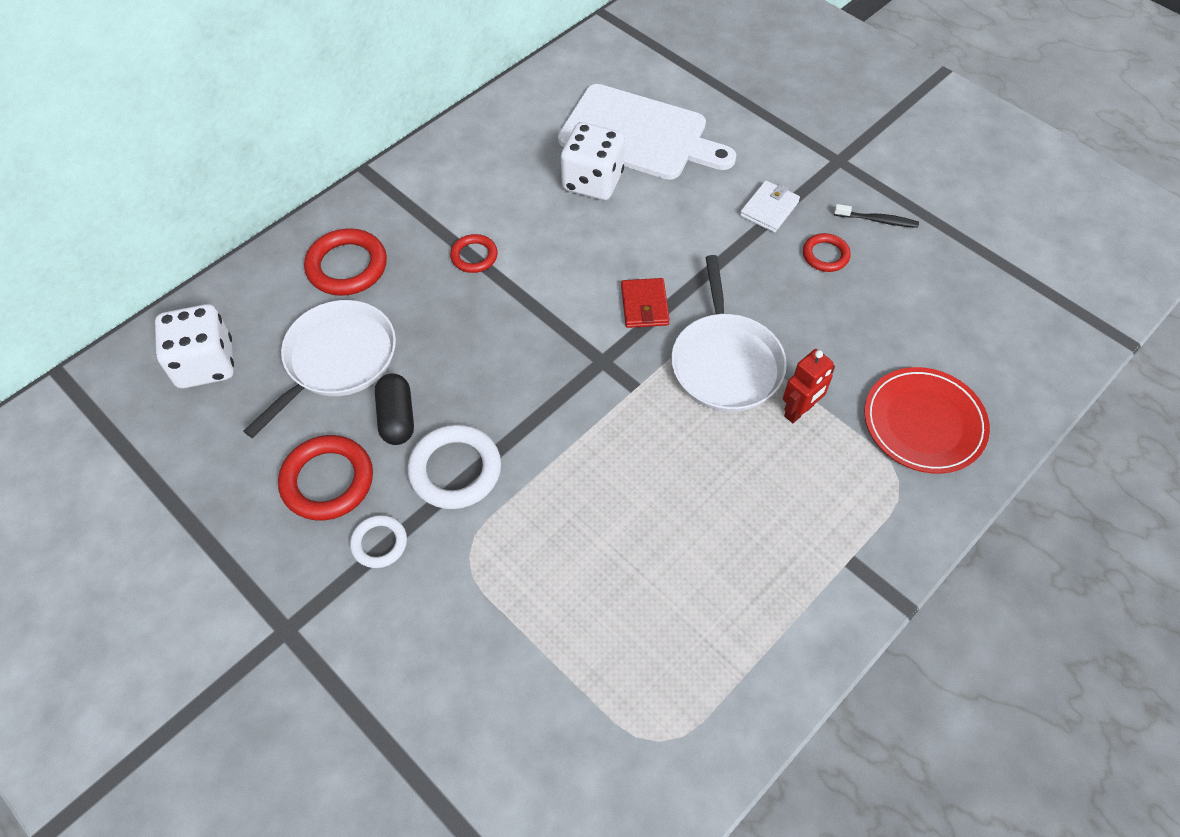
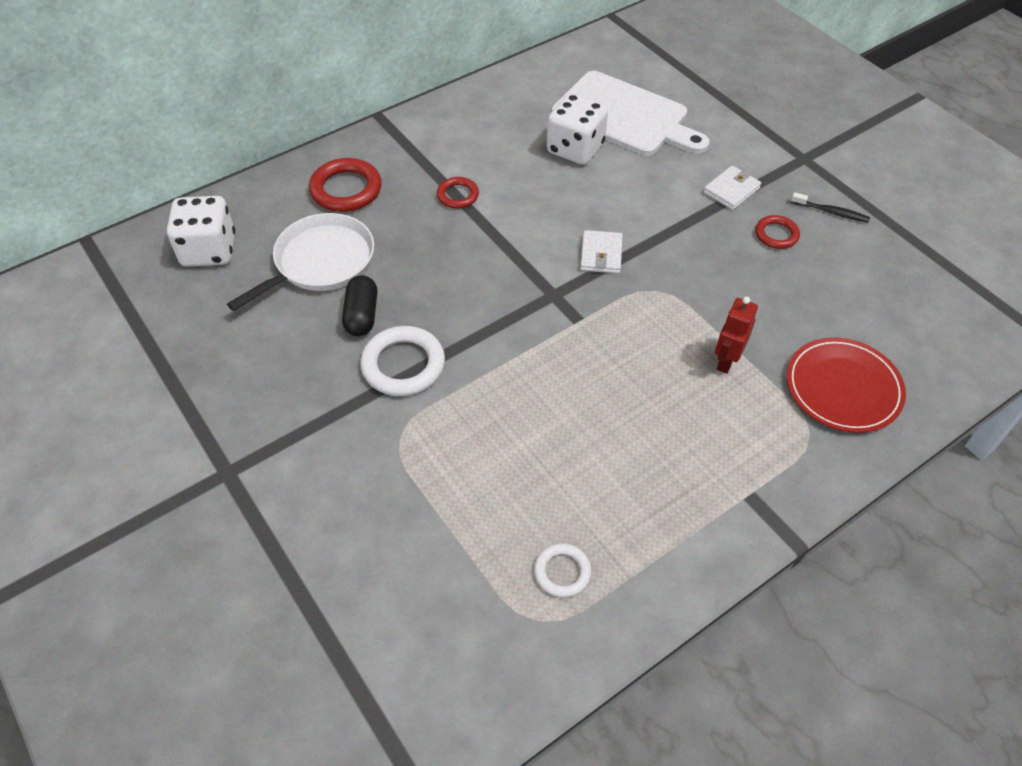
camera: 10 degrees right, 5 degrees down
(327, 481) = (290, 357): red ring -> none
(379, 543) = (323, 414): white ring -> white ring (562, 572)
(644, 305) = (601, 254): red wallet -> white wallet
(725, 362) = (665, 311): white pan -> none
(799, 411) = (726, 361): red robot -> red robot turned 150 degrees clockwise

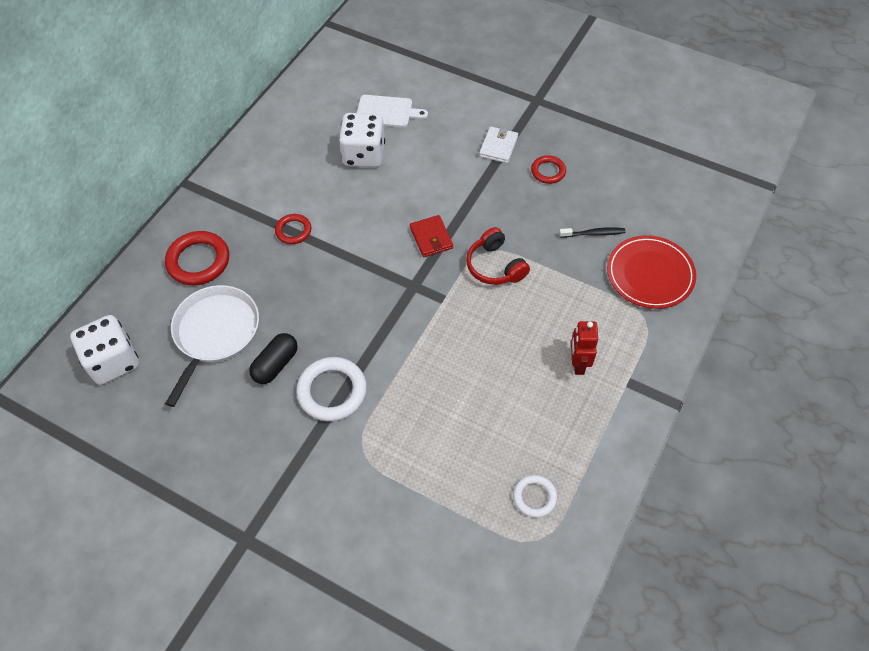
camera: 25 degrees left, 5 degrees up
(362, 315) = (276, 364): black capsule -> black capsule turned 60 degrees clockwise
(601, 254) = (431, 238): white wallet -> red wallet
(625, 116) = (387, 112): white cutting board -> white cutting board, size x0.54
(657, 309) = (495, 266): none -> red headphones
(726, 361) = (563, 287): red robot -> red robot (578, 363)
(831, 212) = (576, 138): black toothbrush -> black toothbrush (593, 234)

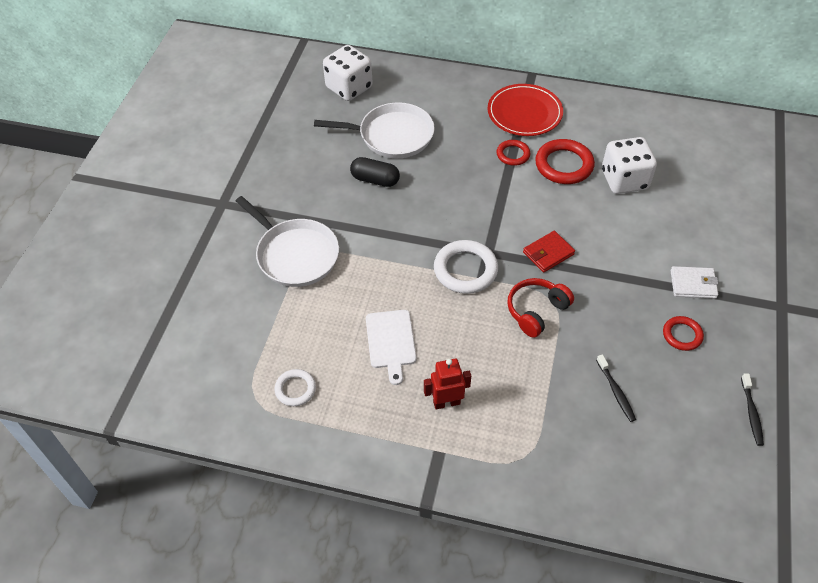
camera: 75 degrees right, 5 degrees down
(198, 261) = (457, 105): red ring -> red ring (564, 165)
(332, 391) = (361, 222): white ring -> white ring (465, 270)
(355, 468) = (295, 254): none -> white pan
(387, 112) = (688, 184): white cutting board -> white cutting board (391, 342)
(630, 154) = (751, 413): none -> black toothbrush
(650, 274) = (584, 455): red plate -> red plate (524, 113)

